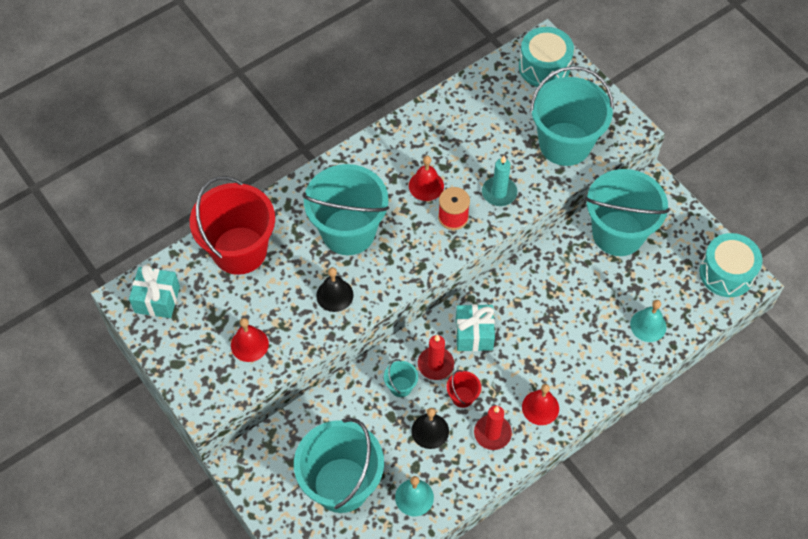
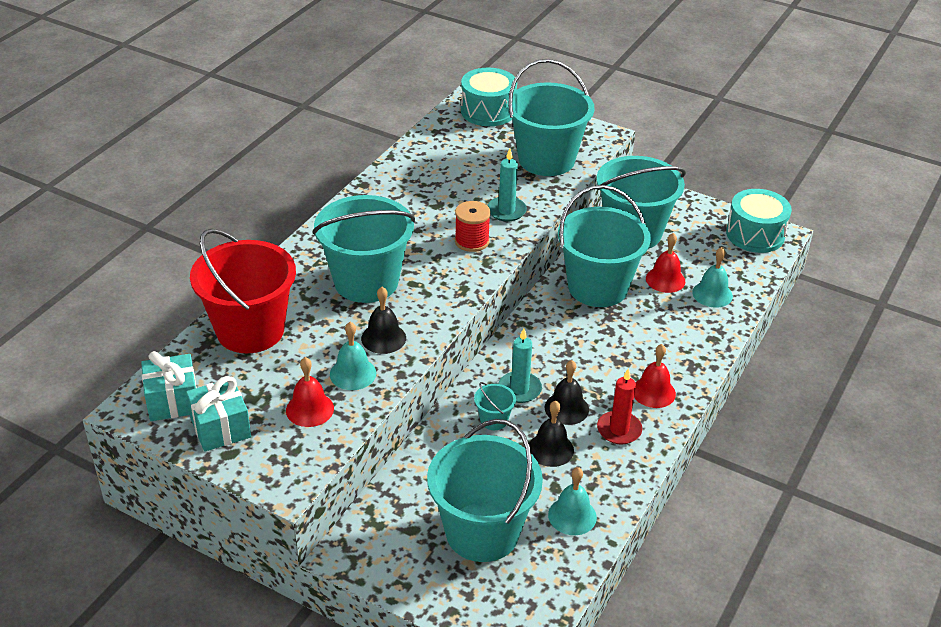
camera: 25 degrees left, 20 degrees down
(296, 322) = (353, 373): none -> turquoise bell
(426, 185) = (427, 224): red bell -> red bell (665, 279)
(435, 364) = (519, 389): red candle -> turquoise candle
(462, 397) = (566, 408): red bucket -> black bell
(474, 334) = (544, 352): turquoise gift -> turquoise gift (220, 428)
(554, 283) = (597, 287): none -> turquoise bucket

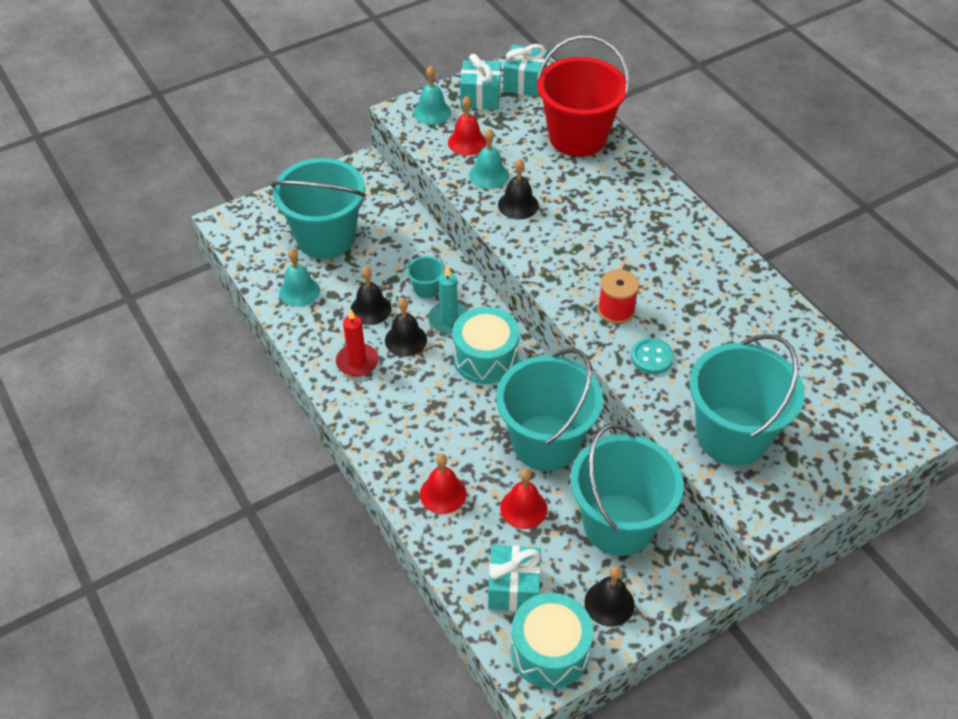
camera: 120 degrees right, 10 degrees up
(366, 282) = (598, 219): turquoise bucket -> none
(488, 111) = (864, 427): turquoise drum -> turquoise drum (485, 358)
(506, 211) = (651, 357): turquoise candle -> turquoise button
(653, 392) = (380, 409): red bell -> red bell (443, 493)
(696, 220) = (609, 603): none -> black bell
(712, 294) = (476, 538): turquoise bell -> turquoise bell (432, 112)
(730, 263) = (513, 588): none -> turquoise gift

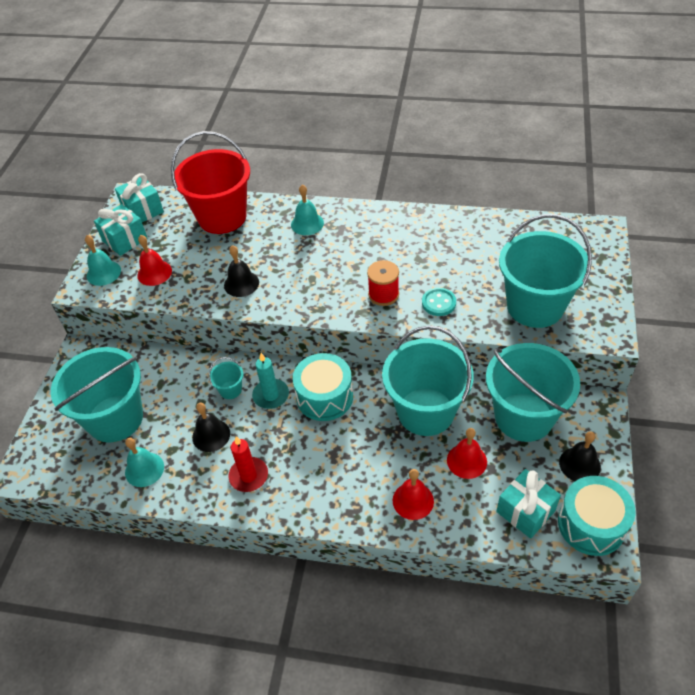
camera: 45 degrees left, 0 degrees up
(405, 340) = (261, 432): black bell -> none
(489, 175) = (197, 281): turquoise bell -> turquoise bell (307, 223)

